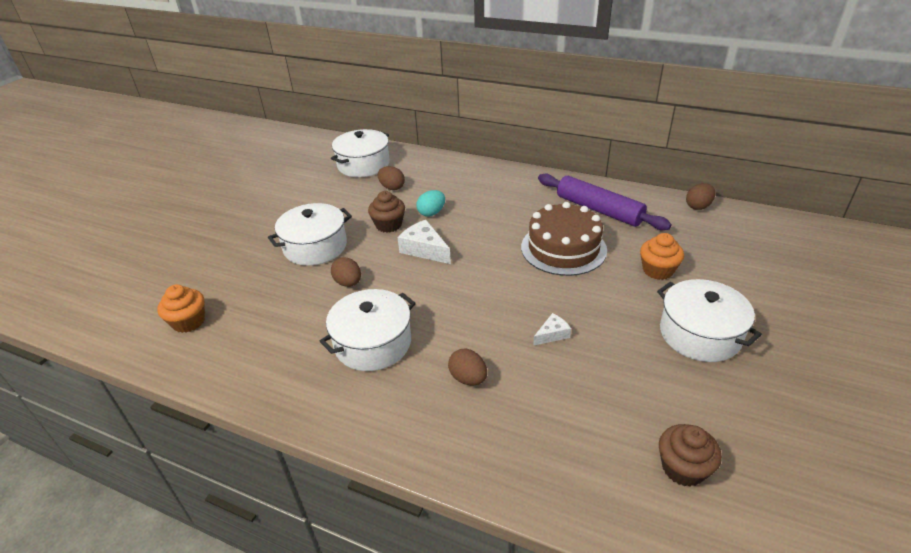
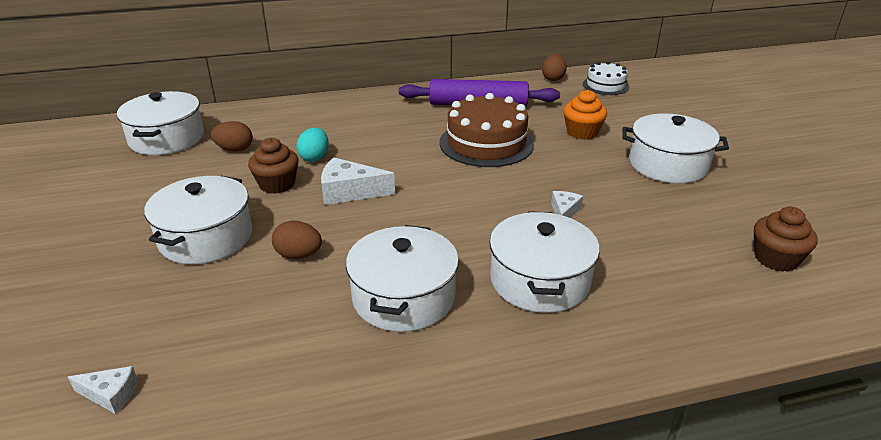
camera: 40 degrees left, 5 degrees down
(188, 322) = (110, 394): orange cupcake -> white cheese
(468, 378) = (540, 280): brown egg -> white pot
(743, 231) = (605, 85): none -> white cake

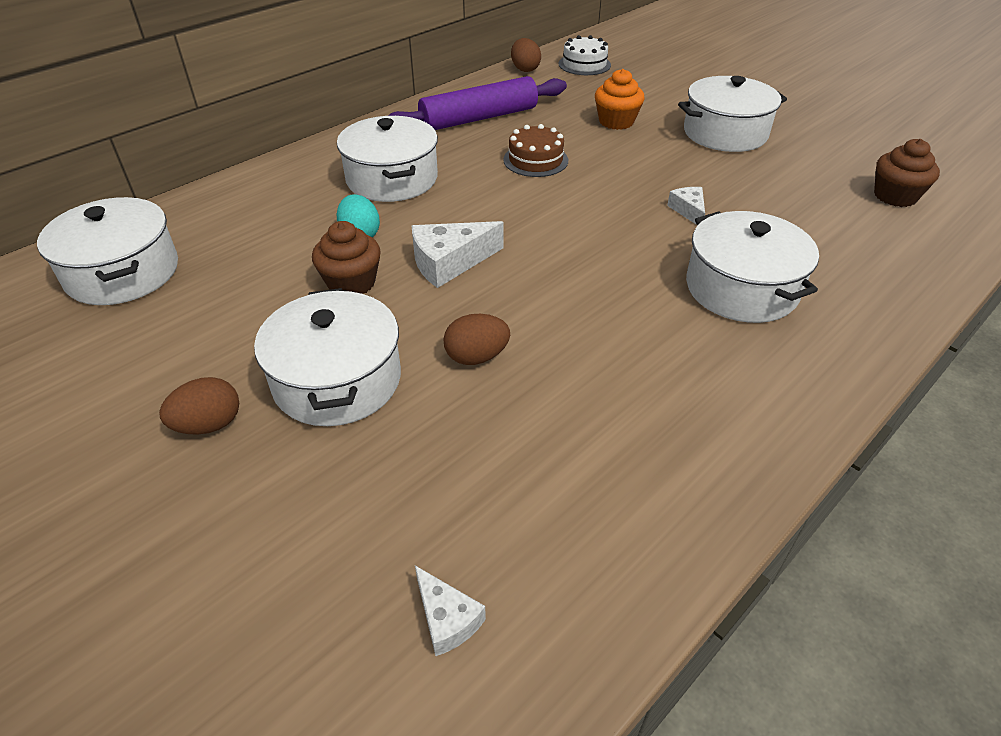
camera: 30 degrees left, 10 degrees up
(110, 394) = (447, 619): white cheese -> white cheese turned 75 degrees clockwise
(235, 149) = (242, 257): brown egg -> brown egg (209, 425)
(404, 297) = (639, 357): white pot -> white pot (392, 179)
(486, 143) = (535, 160): brown cake -> brown cake, size x0.57

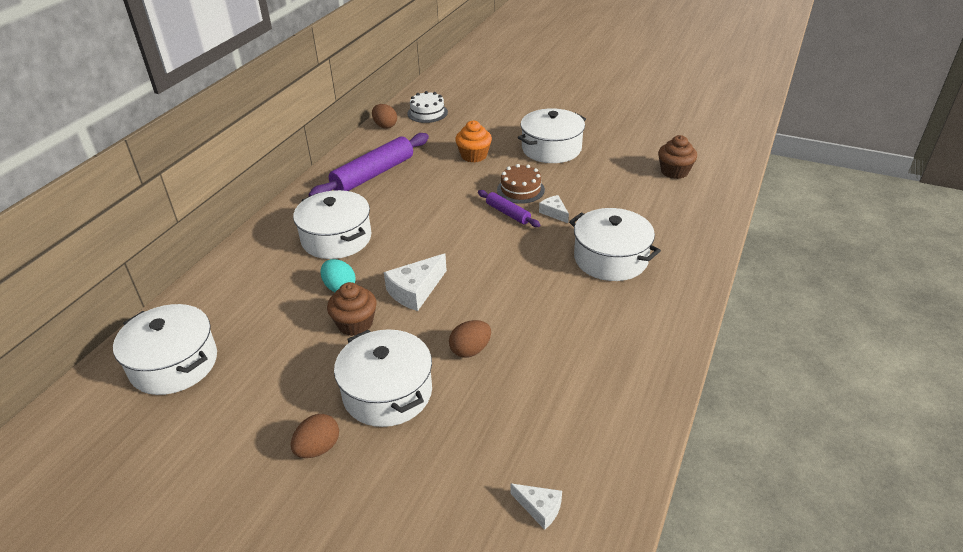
camera: 20 degrees left, 5 degrees down
(535, 160) = (433, 199): brown cake -> brown cake (520, 190)
(624, 197) = (508, 213): none -> purple rolling pin

